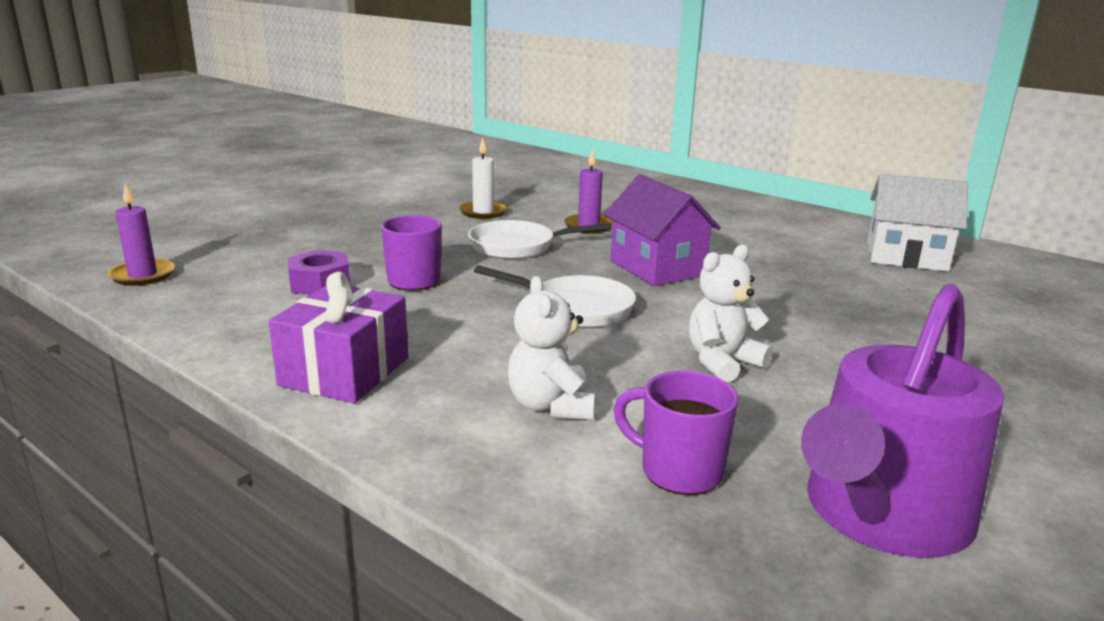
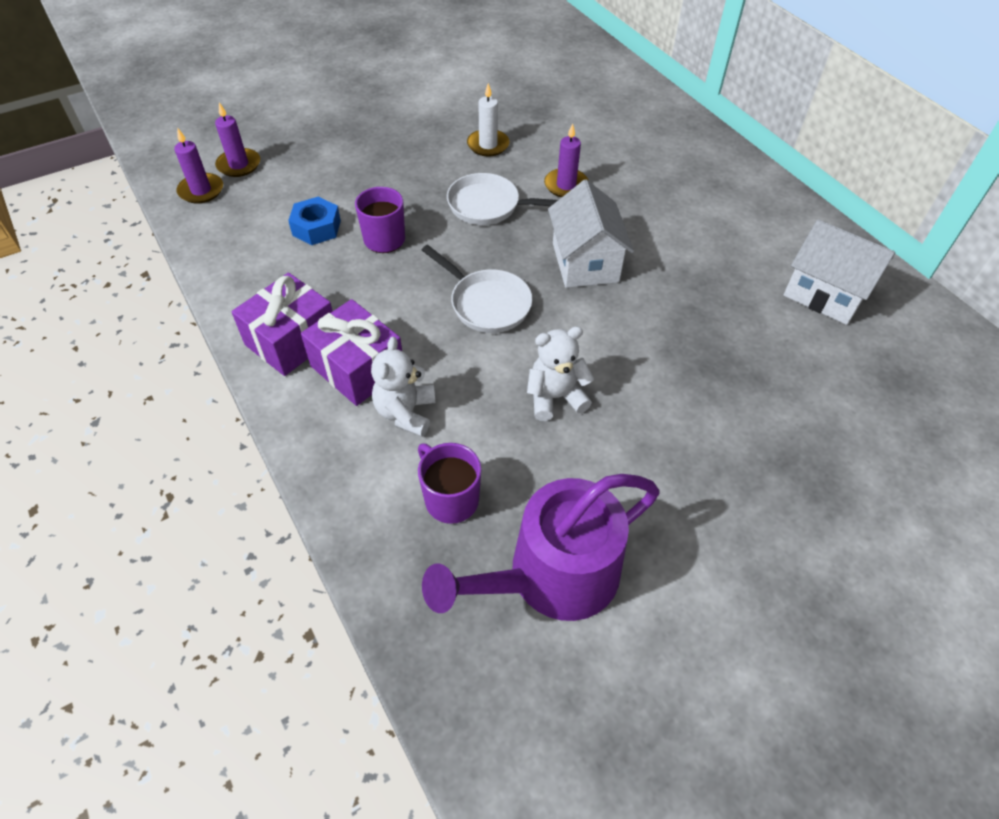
camera: 20 degrees right, 30 degrees up
(186, 253) = (239, 165): none -> purple candle
(320, 283) = (316, 228): purple nut -> blue nut
(455, 380) = (357, 368): none -> purple gift
(657, 268) = (585, 262): purple house -> white house

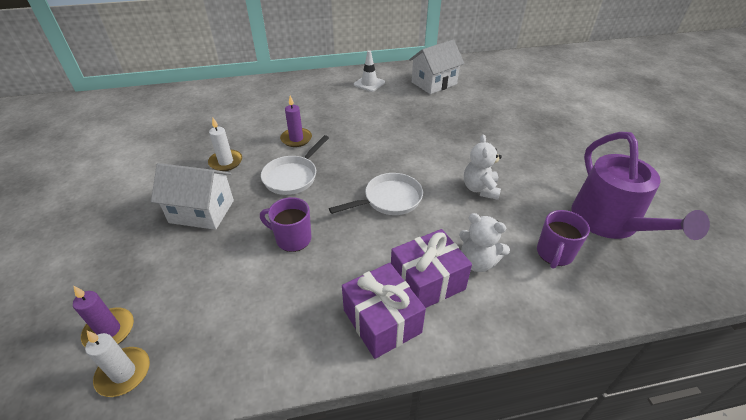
camera: 70 degrees left, 10 degrees down
(201, 190) = (124, 373): purple candle -> white candle
(316, 228) = (251, 281): blue nut -> none
(450, 499) = (554, 254): purple mug -> purple mug turned 45 degrees counterclockwise
(585, 262) = (372, 149): white house -> white house (202, 211)
(760, 217) = (369, 83): none -> white traffic cone

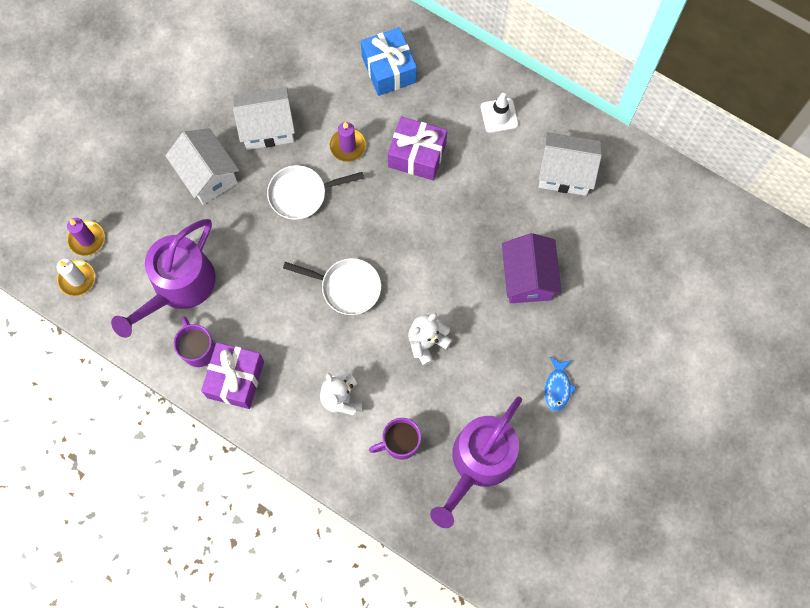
camera: 45 degrees right, 30 degrees up
(226, 162) = (267, 128): white candle -> white house
(250, 296) = (178, 286): none -> purple watering can
(281, 99) = (389, 69): none -> blue gift
(292, 239) = (244, 261): purple mug -> purple mug (198, 349)
(427, 281) = (292, 380): purple gift -> purple gift (417, 155)
(483, 126) = (528, 278): none -> purple house
(577, 155) = (557, 387): none -> blue fish

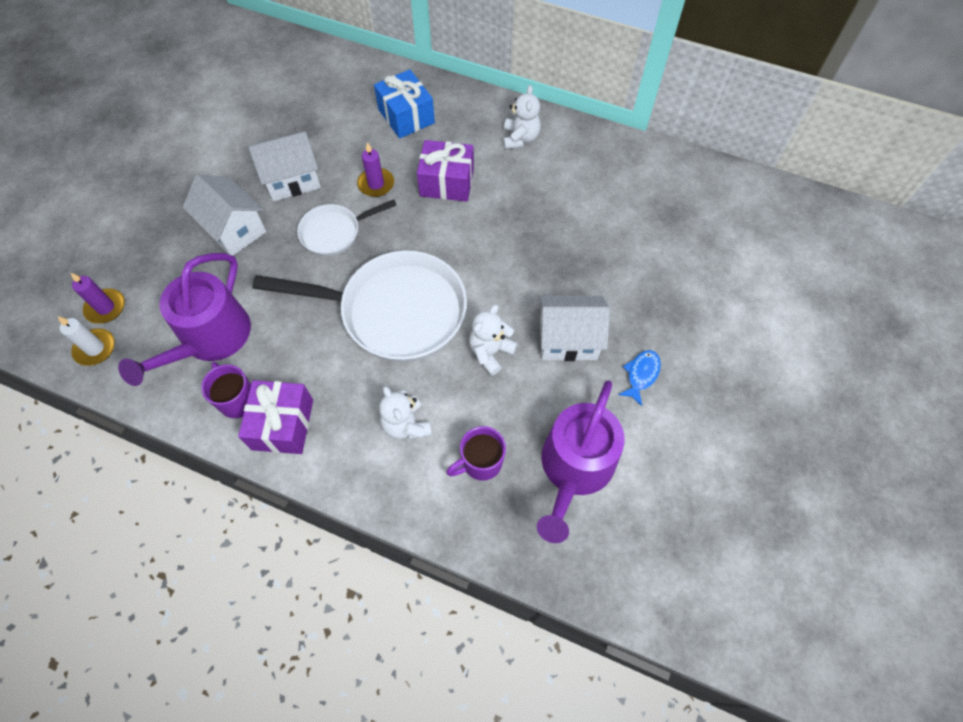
camera: 10 degrees left, 10 degrees down
(346, 287) = (394, 312): white pan -> white pan, size x1.93
(499, 115) = (520, 139): white traffic cone -> white teddy bear
(528, 278) = (582, 274): purple house -> none
(557, 387) = (641, 375): blue fish -> blue fish turned 150 degrees counterclockwise
(565, 173) = (596, 177): white house -> white house (568, 339)

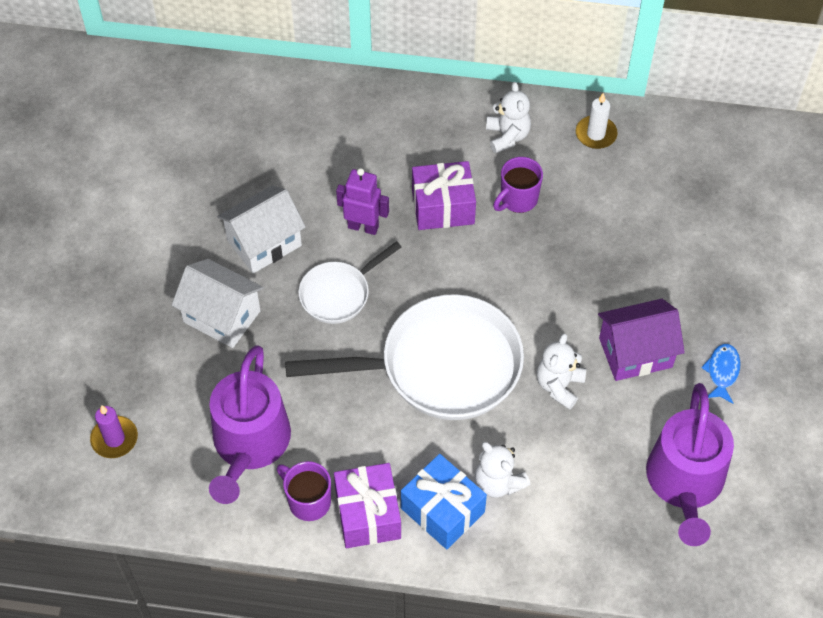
camera: 15 degrees left, 5 degrees down
(95, 348) = (124, 486): white candle -> white candle (596, 134)
(376, 184) = (363, 227): purple candle -> purple robot
(406, 116) = (366, 137): blue gift -> blue gift (442, 510)
(481, 462) = (589, 501): purple mug -> purple mug (517, 199)
(568, 339) = (635, 353): white house -> purple house

